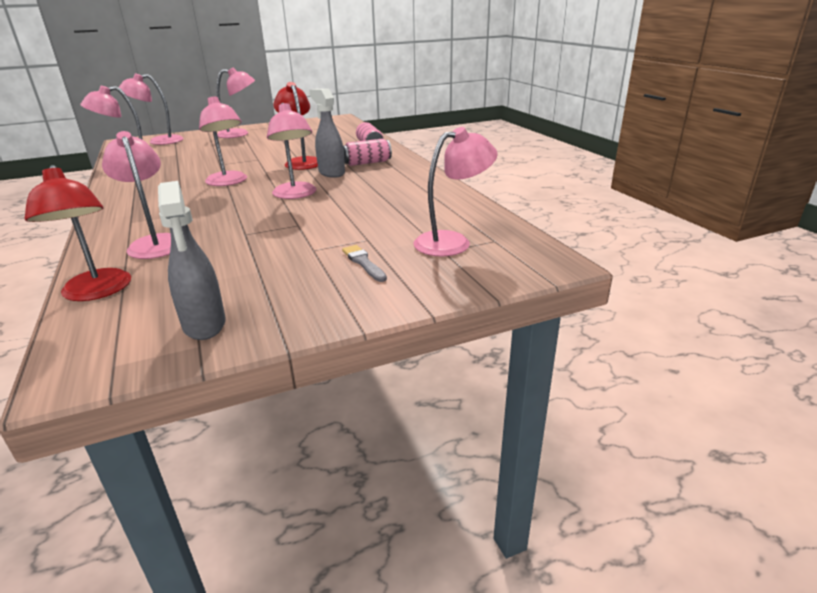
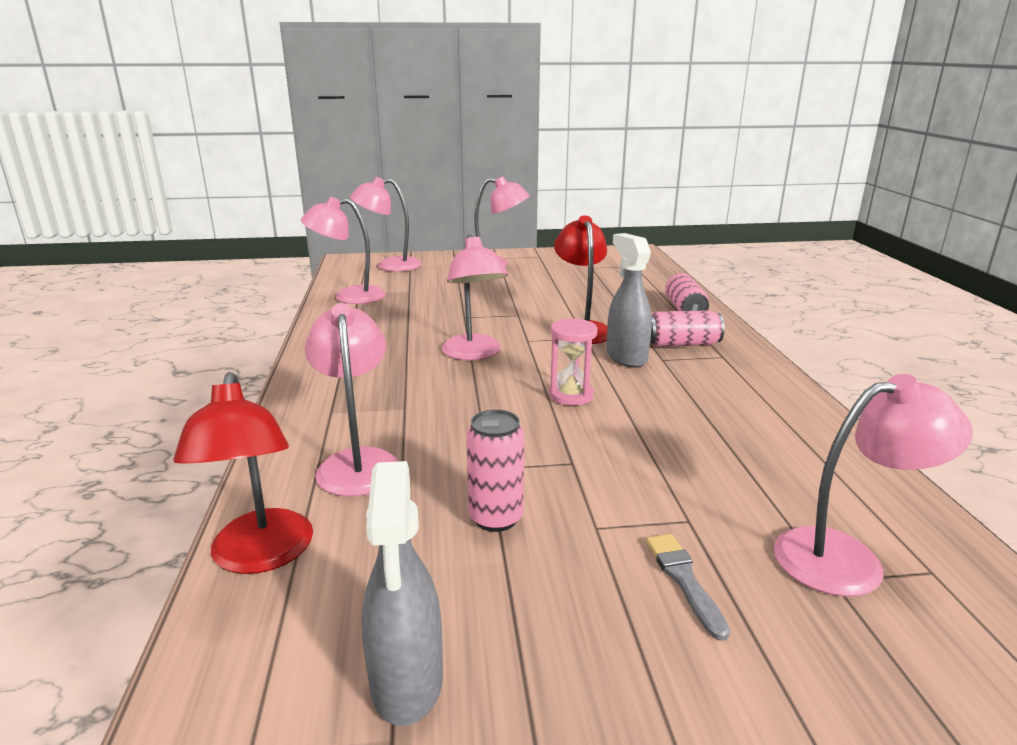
camera: 15 degrees right, 5 degrees down
(251, 254) = (496, 518): none -> pink can
(296, 195) = (571, 395): pink lamp -> pink hourglass

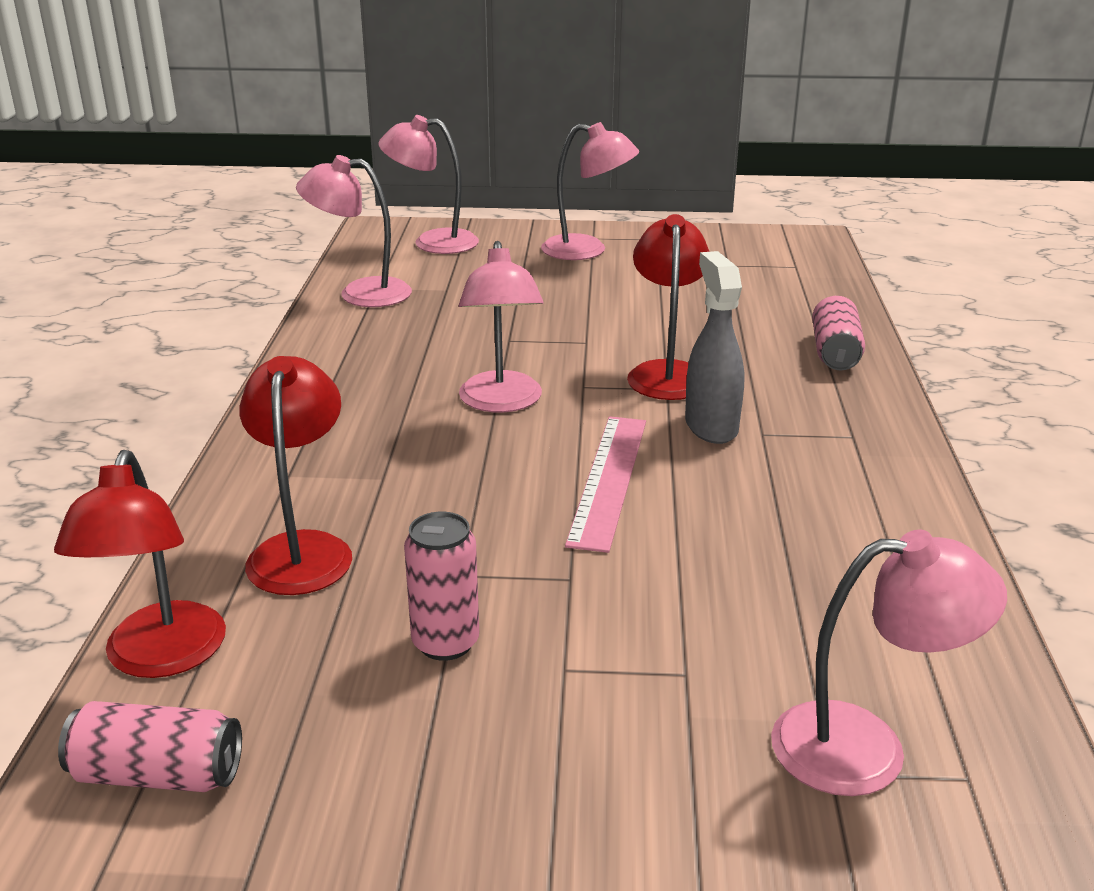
camera: 10 degrees right, 5 degrees up
(358, 462) = (302, 549): pink lamp -> red lamp
(407, 683) = (280, 822): grey spray bottle -> none
(571, 395) = (608, 479): pink hourglass -> pink ruler
(682, 344) = (802, 411): pink can -> pink can (158, 774)
(684, 580) = (643, 749): grey brush -> none

